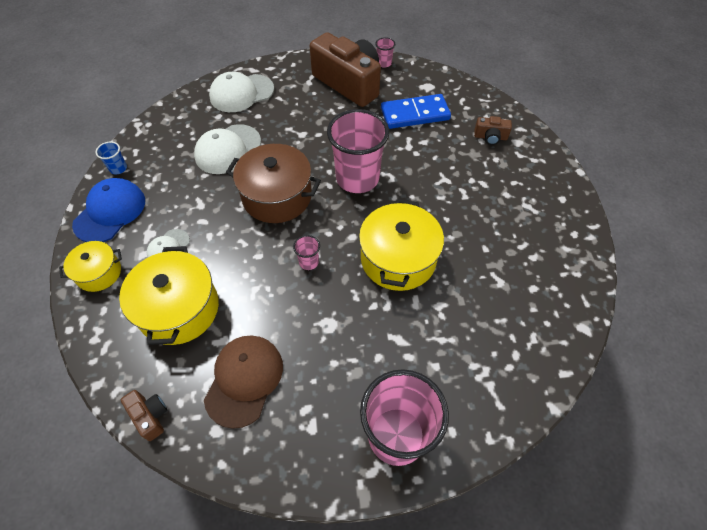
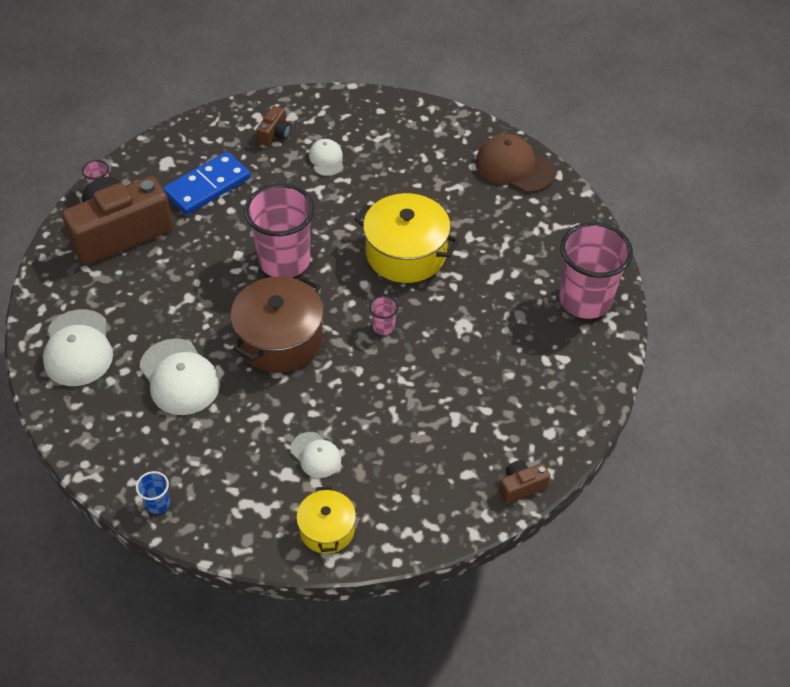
camera: 75 degrees left, 5 degrees down
(110, 212) = (233, 515): blue cap -> none
(179, 309) = (404, 451): yellow pot -> none
(244, 380) = (504, 403): brown cap -> brown cap (514, 167)
(415, 114) = (207, 186): blue domino -> blue domino turned 45 degrees clockwise
(481, 176) = (326, 159): none -> white cap

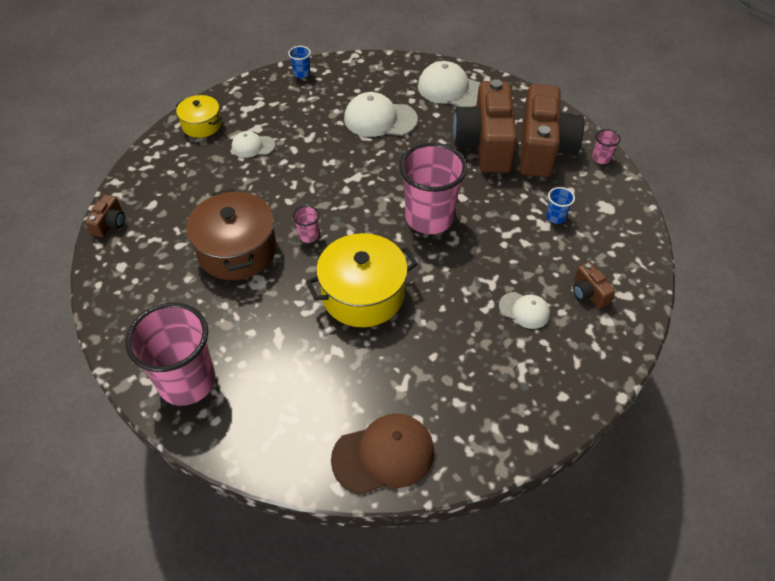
camera: 130 degrees right, 0 degrees up
(149, 276) = (485, 144): none -> brown camera
(207, 186) = (555, 217): blue domino -> blue cup
(280, 339) = (358, 177): brown pot -> brown pot (237, 250)

